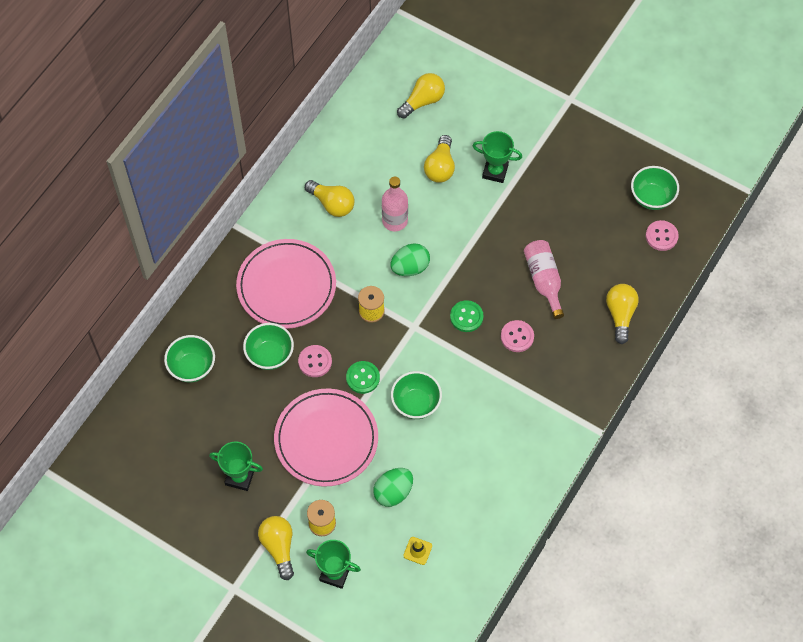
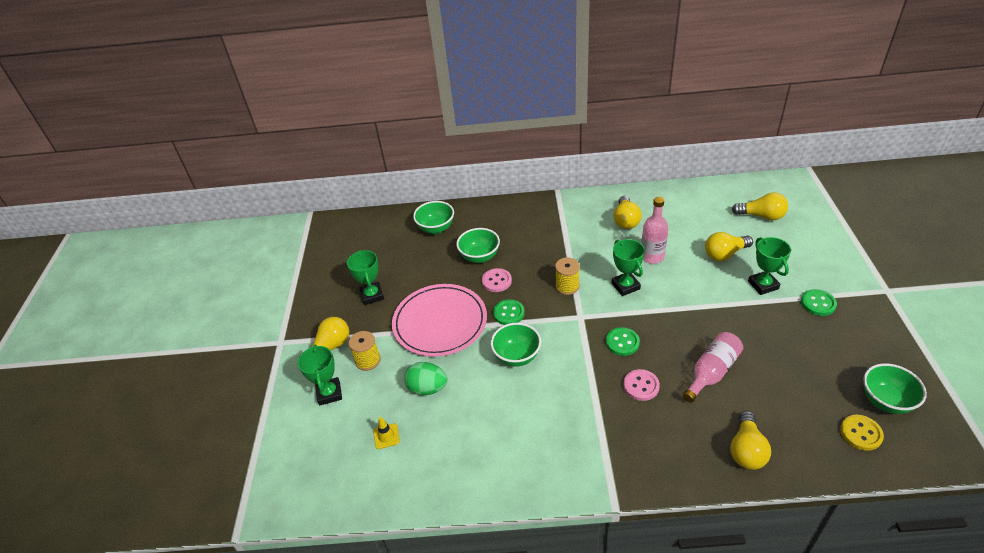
camera: 60 degrees right, 20 degrees down
(286, 286) = (539, 235): pink plate -> none
(410, 267) = (625, 286): green egg -> green trophy
(543, 154) = (818, 303): none -> green button
(620, 315) = (746, 450): yellow light bulb -> yellow light bulb turned 135 degrees clockwise
(661, 236) = (861, 433): pink button -> yellow button

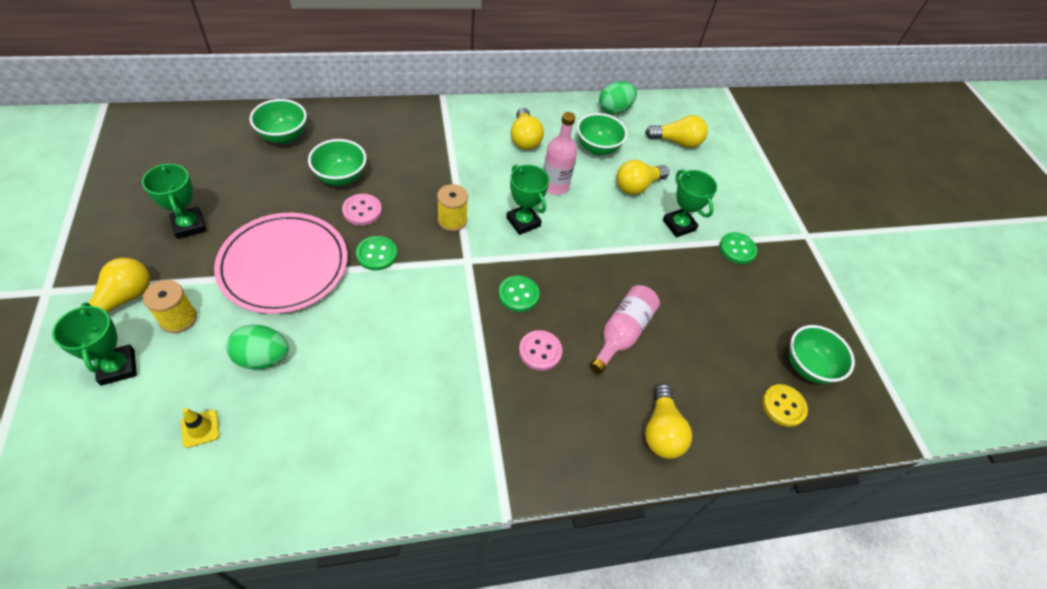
camera: 20 degrees left, 10 degrees up
(517, 356) = (385, 313): green bowl -> green bowl (597, 148)
(704, 192) = (614, 110): none -> green egg

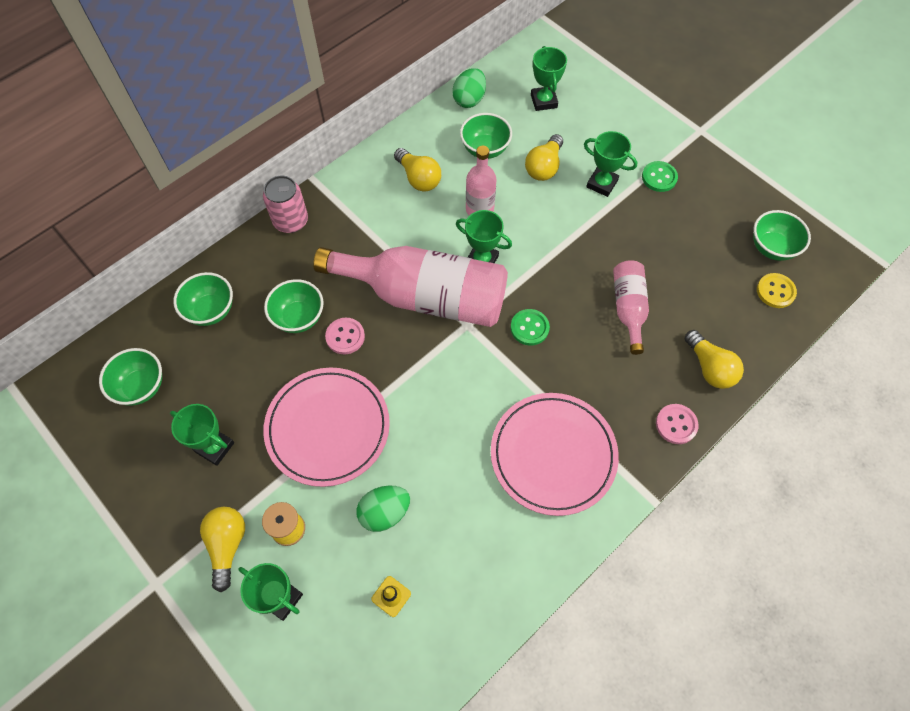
camera: 25 degrees left, 10 degrees up
(184, 155) = (141, 387): none -> green bowl
(376, 254) = (392, 367): green button -> none
(399, 113) = (291, 221): none -> pink can
(447, 408) = (553, 454): none -> pink plate
(452, 220) = (425, 297): yellow spool -> pink bottle
(540, 351) = (582, 364): pink button -> pink button (676, 424)
(677, 142) = (543, 101): yellow light bulb -> green trophy

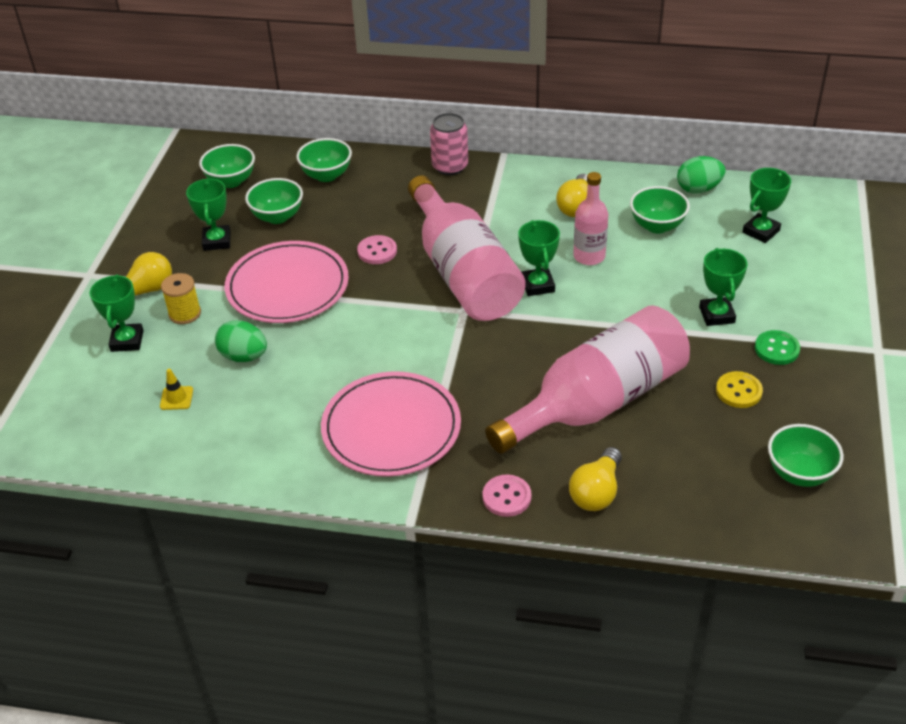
camera: 55 degrees right, 20 degrees down
(299, 317) = (368, 219): green bowl -> green bowl (277, 217)
(529, 328) = (502, 349): green button -> none
(544, 167) = (686, 270): yellow light bulb -> none
(628, 308) = (597, 402): pink bottle -> pink bottle, size x1.99
(775, 291) = (747, 501): yellow button -> yellow button (738, 391)

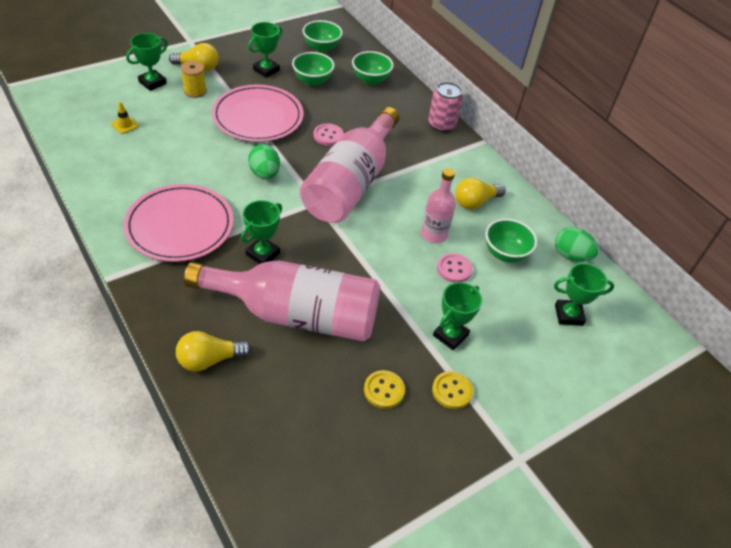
camera: 40 degrees right, 5 degrees up
(244, 356) = (182, 132): green egg -> green egg (264, 174)
(506, 497) = (166, 314): pink button -> pink button (454, 269)
(538, 285) = (377, 224): green trophy -> green trophy (263, 254)
(776, 349) = (452, 391): green button -> yellow button
(799, 473) = (332, 475): green bowl -> none

